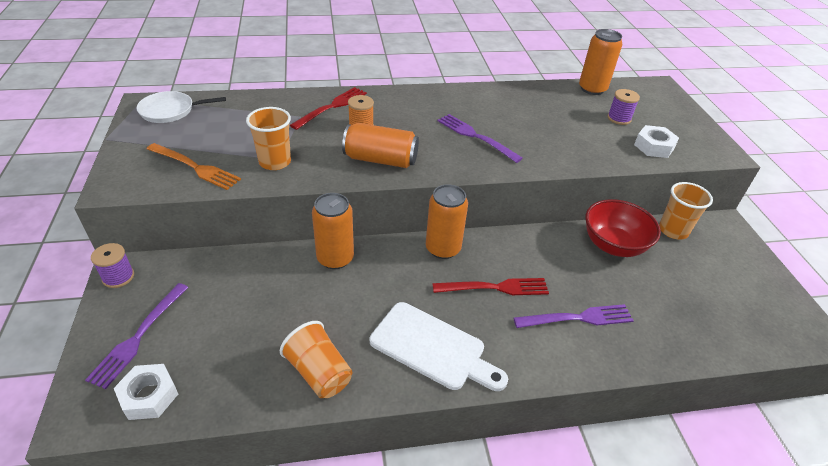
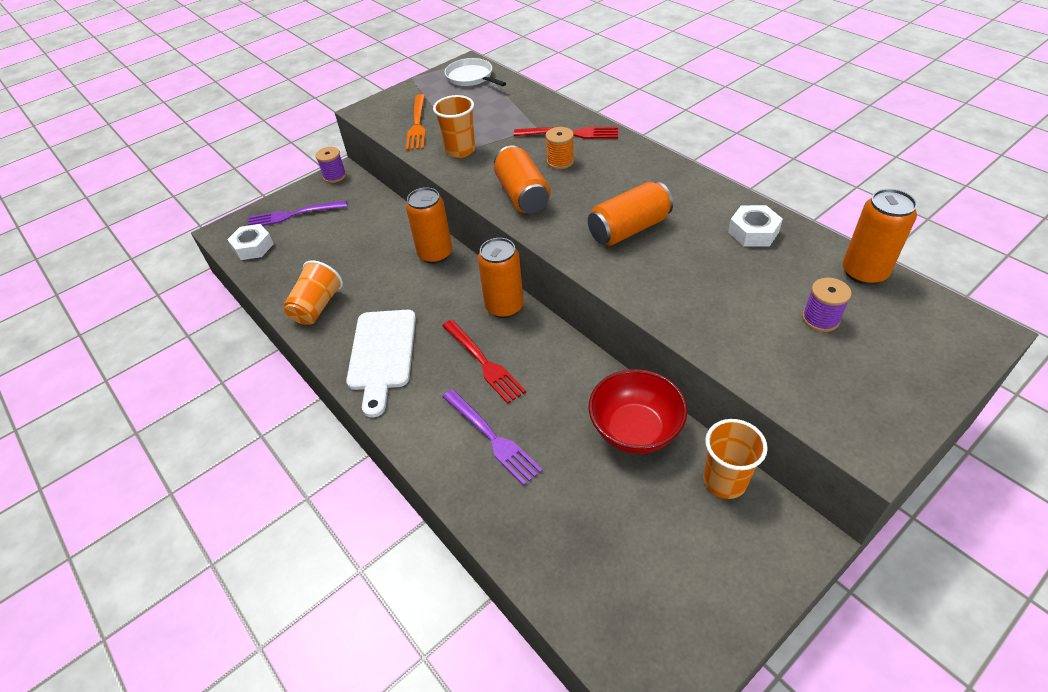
camera: 65 degrees right, 5 degrees up
(475, 136) = (629, 229): purple fork -> orange can
(654, 147) = (792, 371): white nut -> white nut (753, 232)

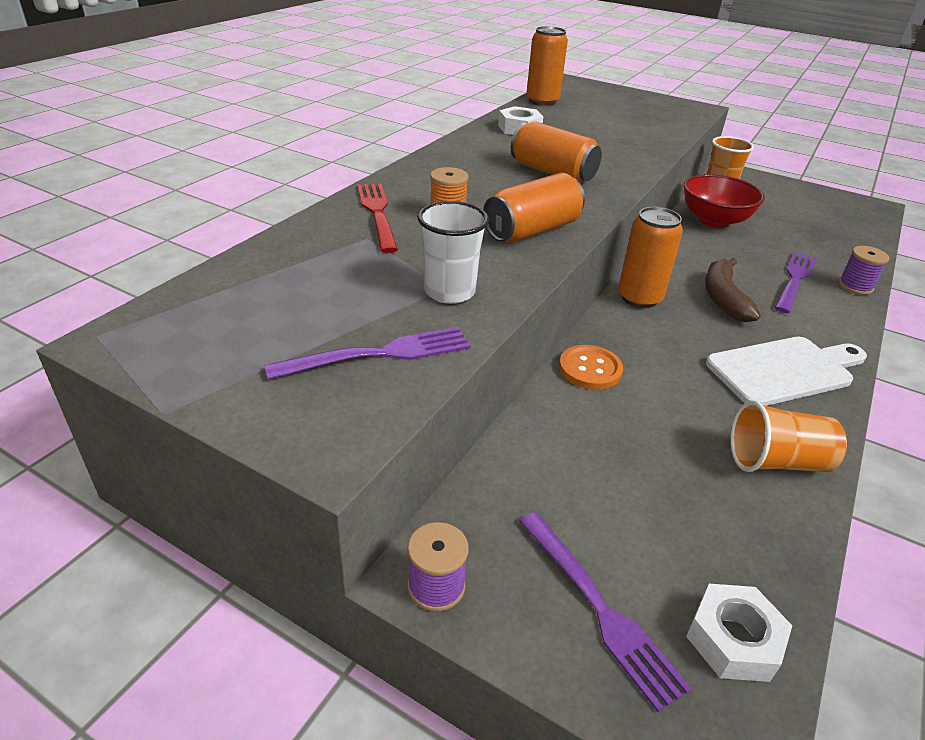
camera: 115 degrees left, 10 degrees down
(417, 125) = (380, 354): orange fork -> purple fork
(435, 254) = (590, 369): orange can -> orange button
(460, 150) = (449, 292): orange cup -> white cup
(471, 77) = (183, 324): white pan -> none
(484, 363) = (723, 298): red fork -> brown banana
(820, 319) = (603, 113): purple spool -> purple spool (855, 286)

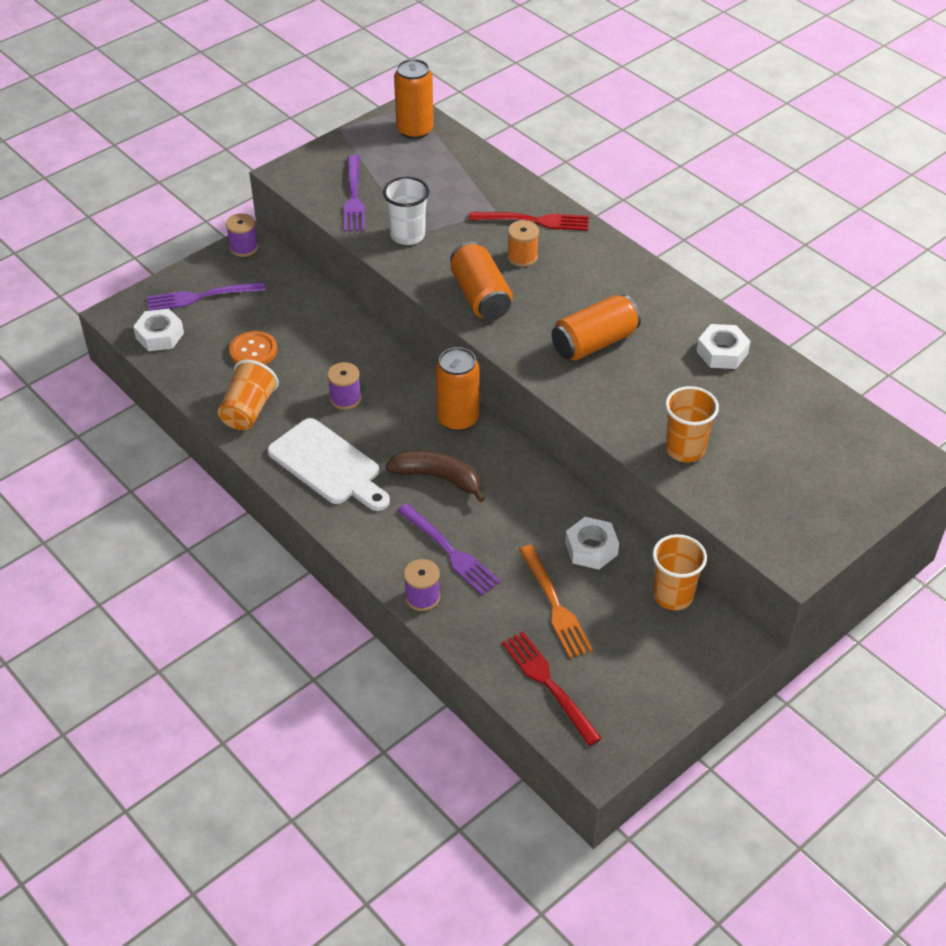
camera: 110 degrees right, 10 degrees up
(542, 101) = (823, 401): orange can -> orange can (415, 130)
(590, 369) = (376, 354): orange button -> orange button (253, 351)
(640, 137) = (685, 449): none -> orange cup
(679, 379) = (345, 398): none -> purple spool
(714, 221) = (591, 548): red bowl -> white nut
(783, 230) = (555, 605): none -> orange fork
(784, 370) = (328, 465): white cutting board -> white cutting board turned 45 degrees counterclockwise
(849, 226) = (548, 684): none -> red fork

